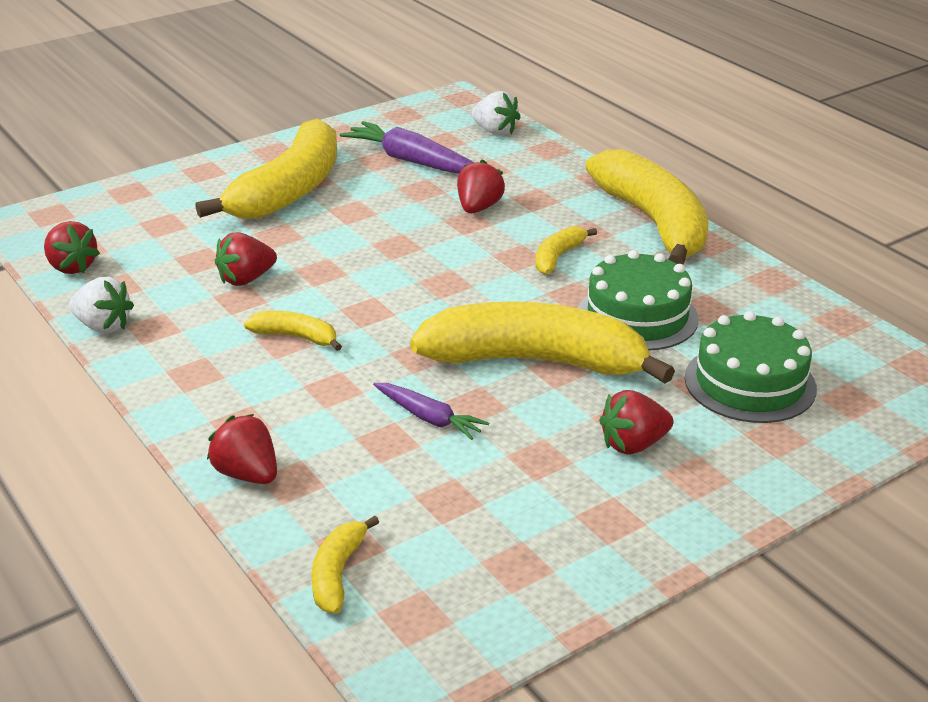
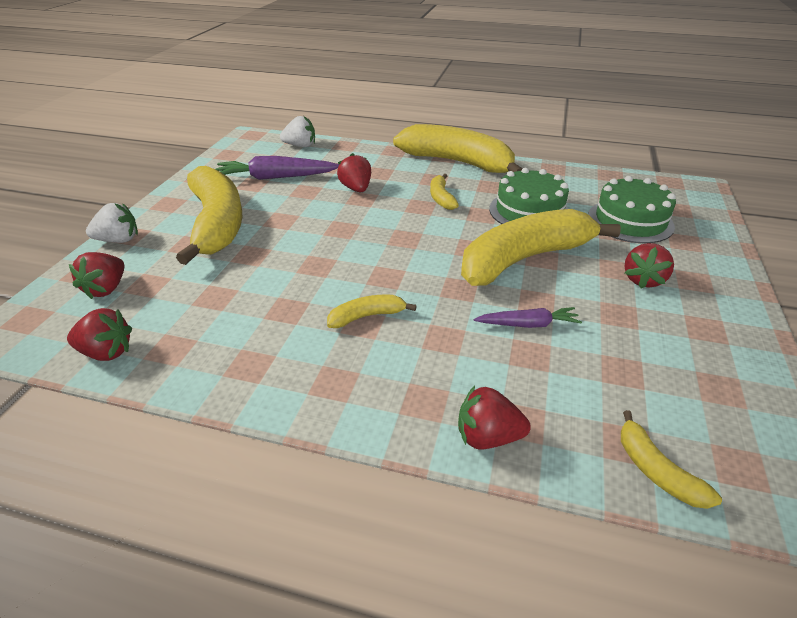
camera: 40 degrees left, 5 degrees up
(103, 326) = (204, 386): white strawberry -> white strawberry (118, 240)
(246, 279) = (272, 294): red strawberry -> red strawberry (106, 289)

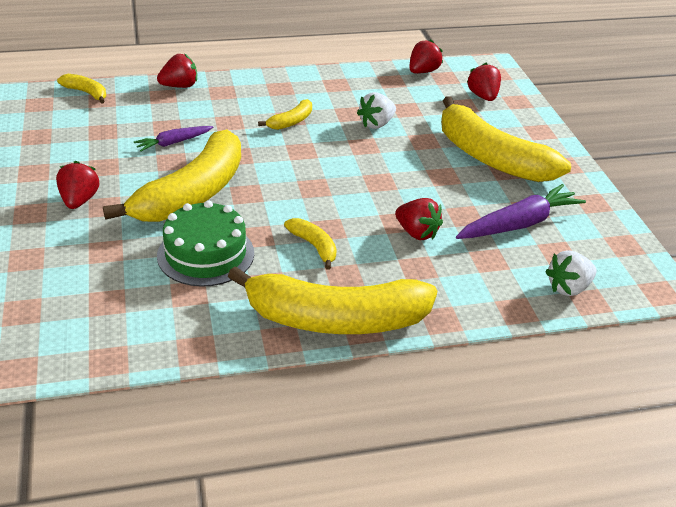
camera: 150 degrees right, 0 degrees up
(106, 352) = (423, 71): red strawberry -> red strawberry turned 150 degrees clockwise
(118, 240) = (539, 125): white strawberry -> white strawberry (376, 124)
(630, 221) = (85, 272): green cake -> none

